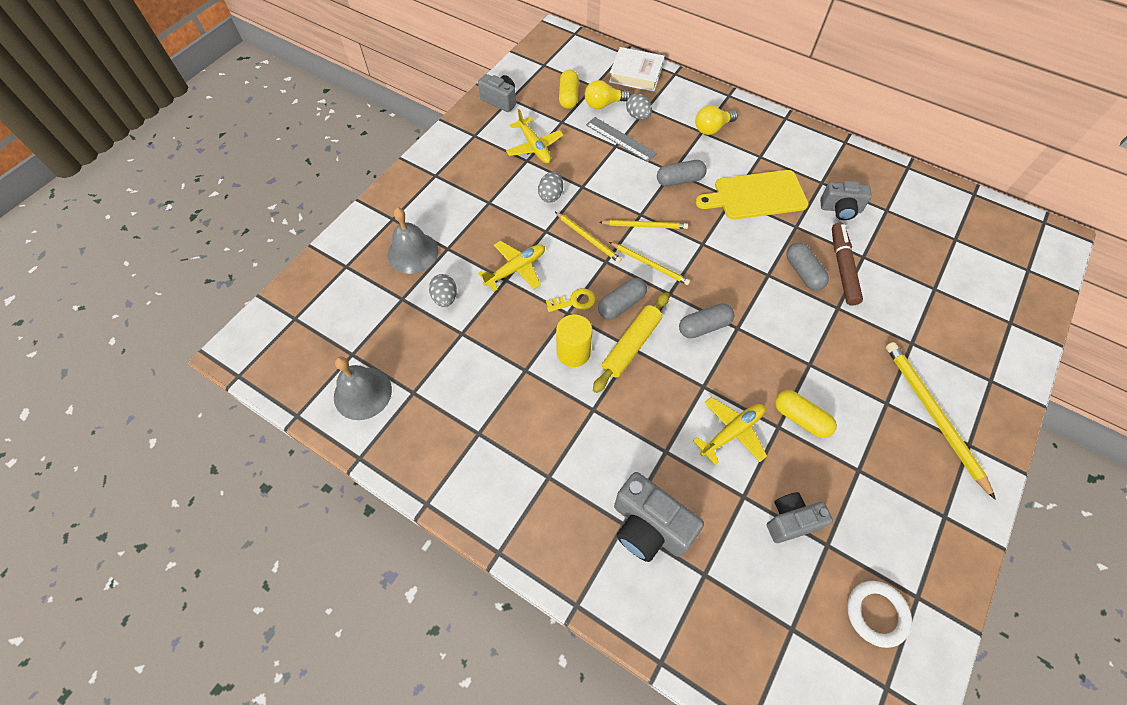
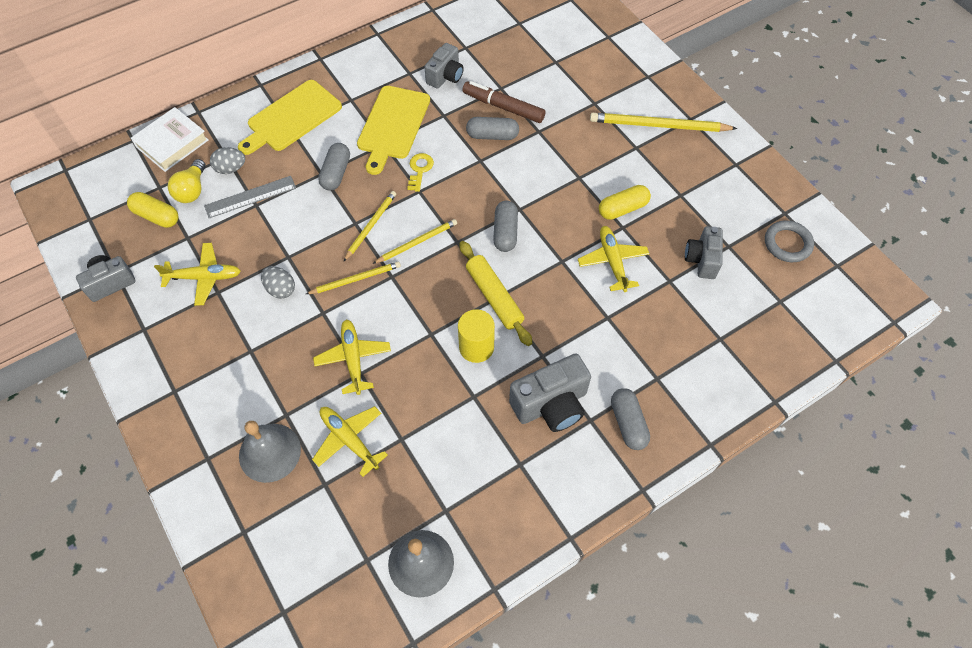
camera: 65 degrees left, 0 degrees up
(445, 298) = (349, 439): grey egg -> yellow plane
(574, 301) = (421, 322): yellow key -> yellow key (420, 170)
(621, 304) = (447, 285): grey capsule -> grey capsule (628, 423)
(649, 527) = (667, 360): grey camera -> grey camera (551, 404)
(712, 128) = (292, 118): yellow light bulb -> yellow cutting board
(876, 614) = (787, 243): white ring -> grey ring

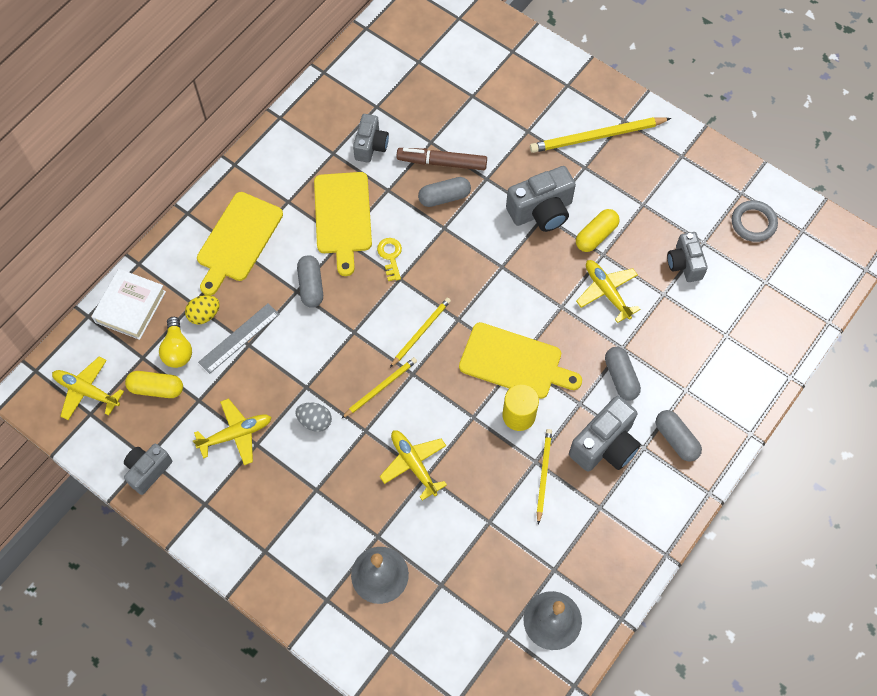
camera: 20 degrees left, 5 degrees up
(231, 169) = (204, 315): grey egg -> yellow egg
(349, 439) = (444, 538): yellow plane -> yellow plane (86, 391)
(371, 226) = (370, 329): yellow pencil -> yellow pencil (543, 474)
(494, 297) = (514, 362): yellow rolling pin -> yellow cutting board
(505, 232) = (498, 295): grey capsule -> grey capsule (621, 377)
(578, 173) = (541, 211): none -> grey camera

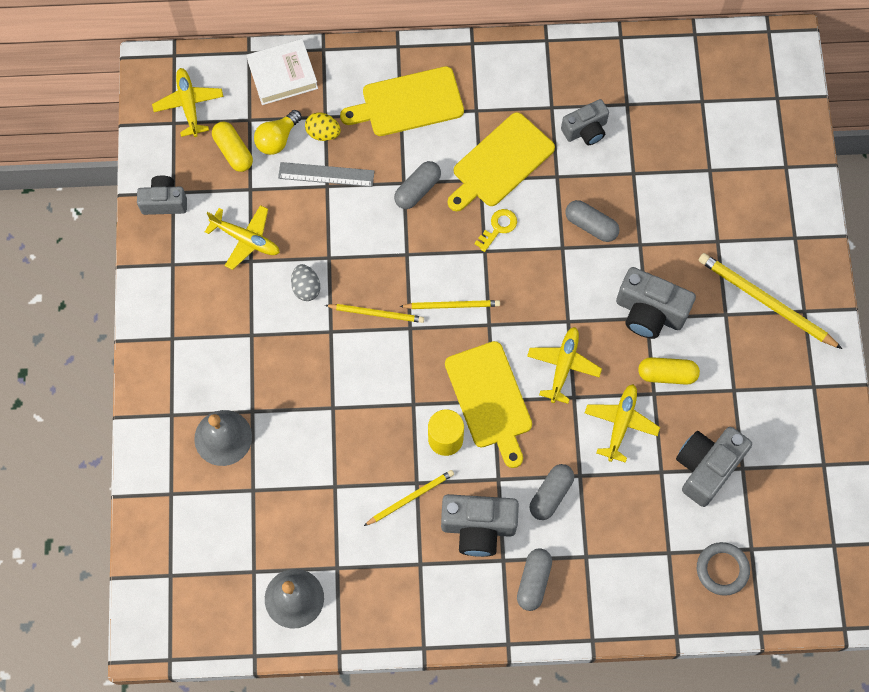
camera: 50 degrees right, 5 degrees up
(413, 464) = (334, 390): yellow plane -> yellow plane (563, 366)
(442, 162) = (622, 197): brown marker -> none
(684, 264) = (706, 468): grey camera -> grey camera, size x1.53
(753, 223) = (802, 497): grey ring -> grey ring (722, 569)

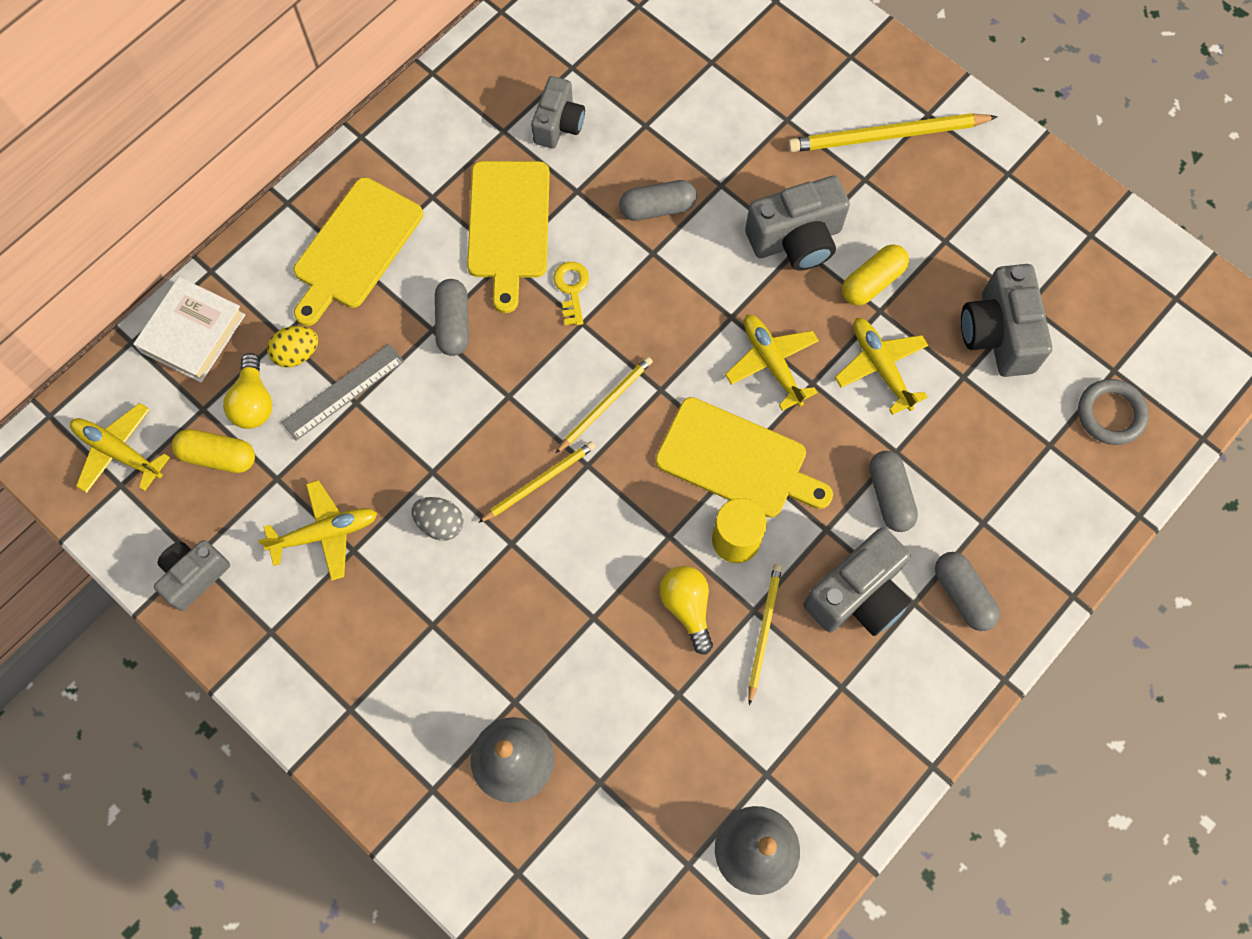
camera: 45 degrees left, 0 degrees up
(384, 448) = (687, 607): none -> yellow light bulb

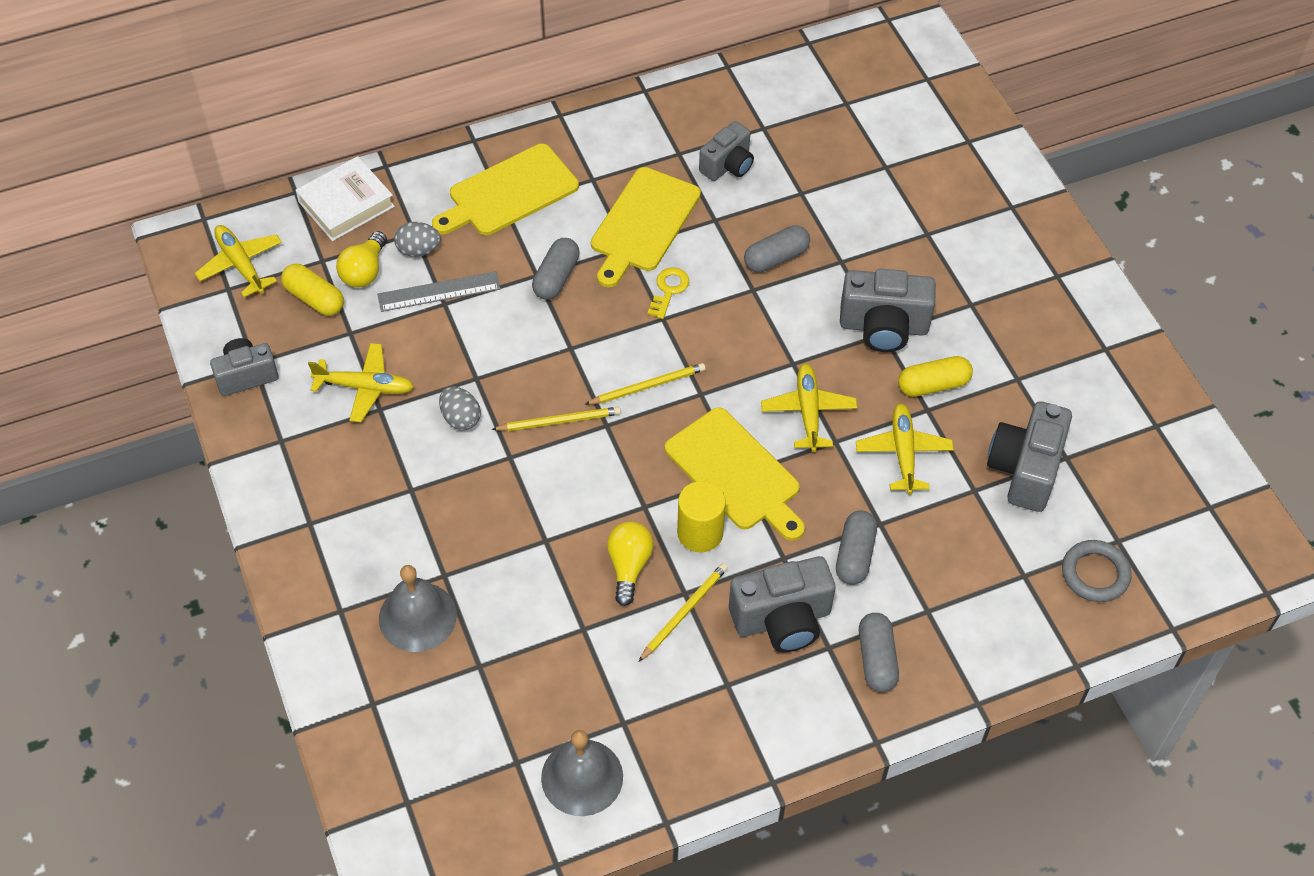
camera: 25 degrees right, 15 degrees down
(297, 353) = (418, 250): yellow egg -> grey egg
(657, 208) = (776, 258): grey capsule -> grey capsule turned 45 degrees counterclockwise
(887, 136) = (1010, 278): yellow pencil -> none

